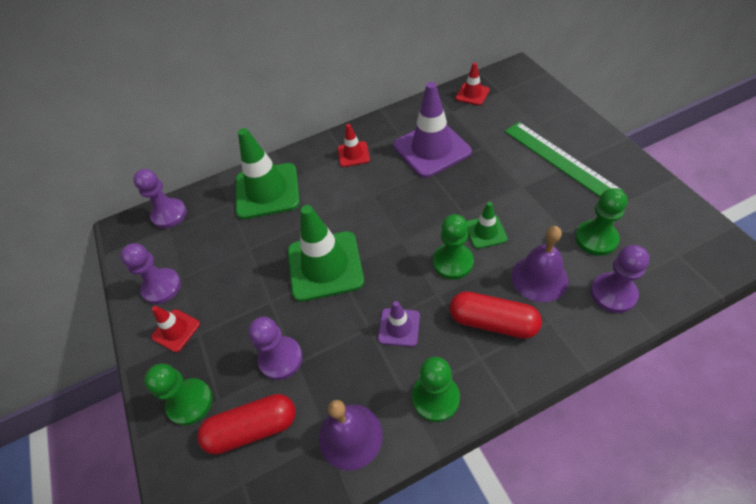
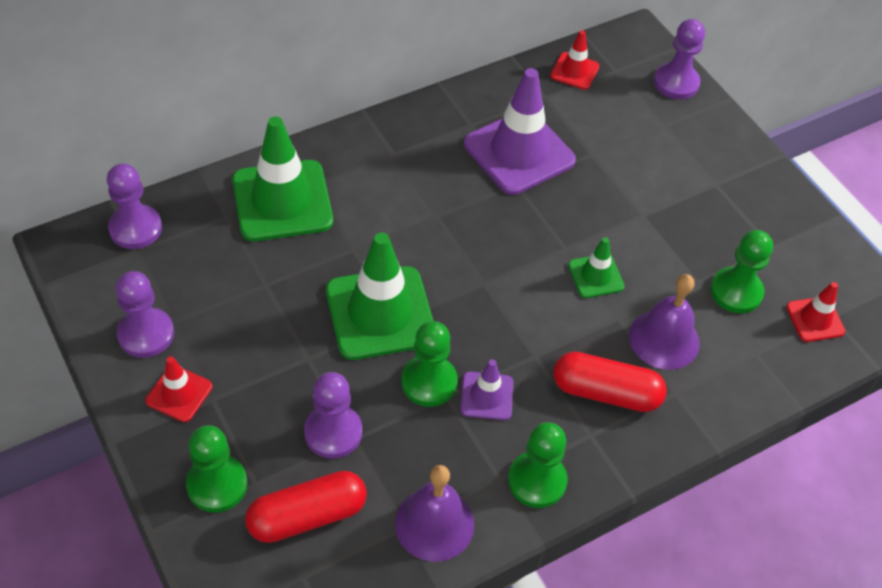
camera: 15 degrees left, 0 degrees up
(353, 154) = (405, 152): red traffic cone -> red traffic cone (815, 319)
(453, 262) = (553, 315): green pawn -> green pawn (429, 382)
(560, 160) = (694, 181): green ruler -> none
(613, 294) = (752, 361): purple pawn -> purple pawn (676, 83)

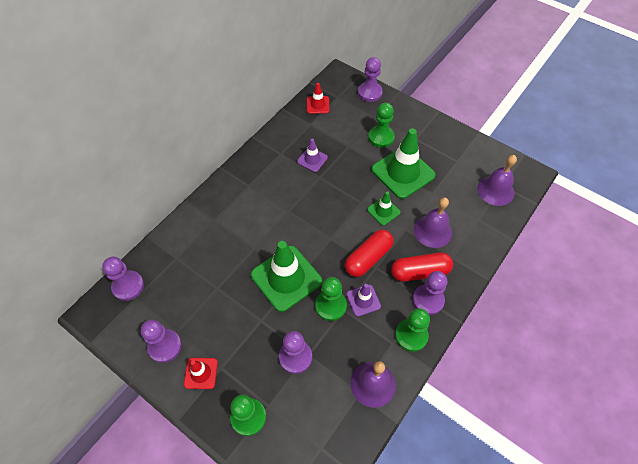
camera: 20 degrees left, 5 degrees up
(282, 201) = (202, 236): green traffic cone -> green traffic cone (403, 172)
(307, 516) = (305, 411): red capsule -> red capsule (368, 258)
(519, 152) = (312, 159): purple traffic cone -> purple traffic cone, size x0.50
(595, 440) = (428, 300): none -> purple pawn
(736, 292) = (453, 191): green pawn -> green pawn (381, 137)
(815, 319) = (495, 190): red traffic cone -> purple bell

